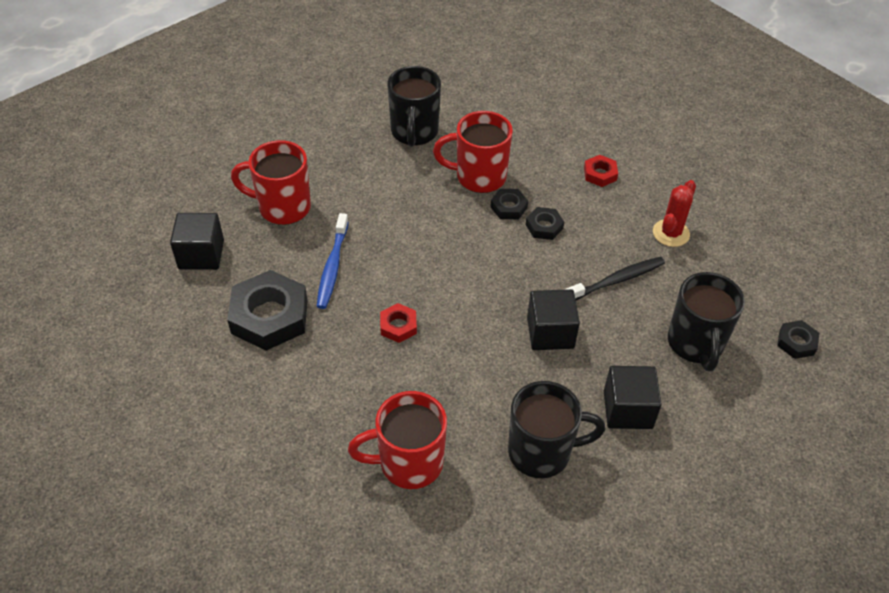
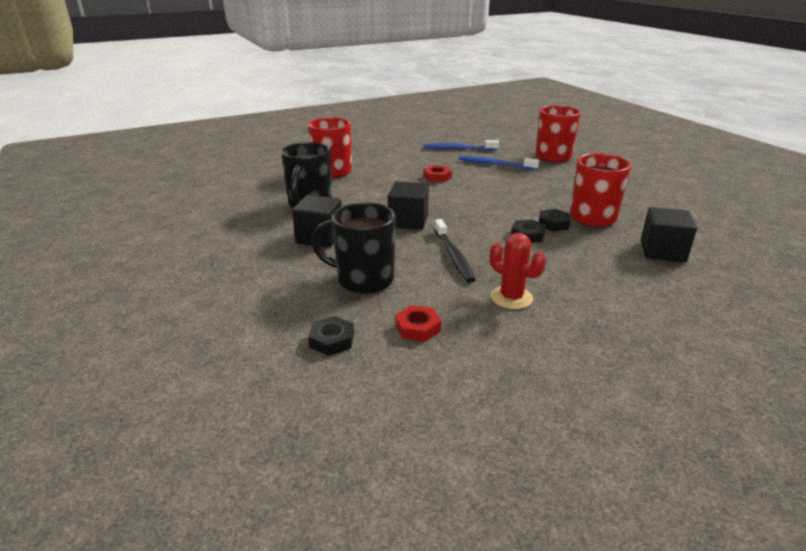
camera: 105 degrees right, 20 degrees down
(201, 254) = (512, 138): black cube -> black cube (662, 251)
(269, 316) = (458, 149): black nut -> blue toothbrush
(414, 132) = (648, 199): black mug -> none
(600, 174) = (605, 274): red nut -> red nut (418, 328)

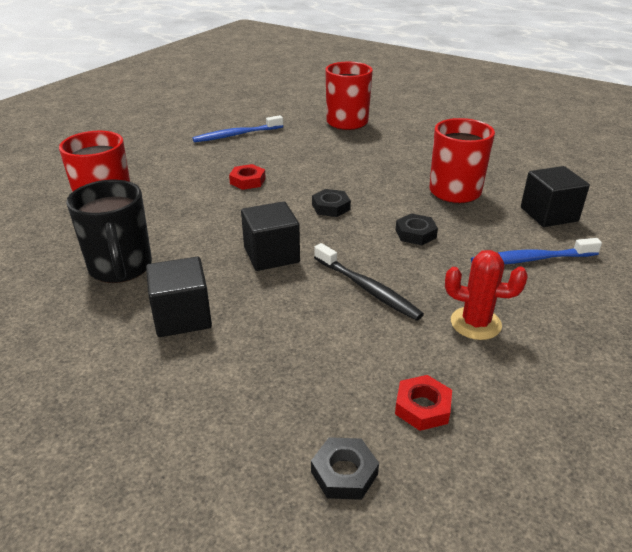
camera: 30 degrees left, 5 degrees up
(363, 280) = (297, 362): black mug -> none
(495, 164) = (297, 147): blue toothbrush -> blue toothbrush (531, 259)
(553, 224) = (426, 211): black nut -> black nut (331, 207)

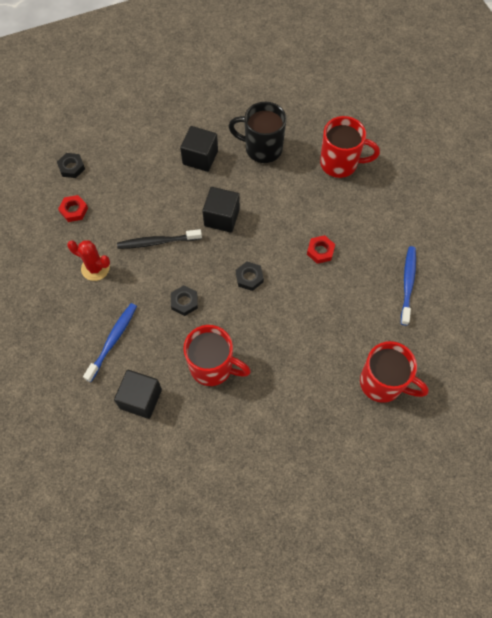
camera: 125 degrees right, 30 degrees up
(475, 323) = (95, 268): red cactus -> red cactus turned 60 degrees clockwise

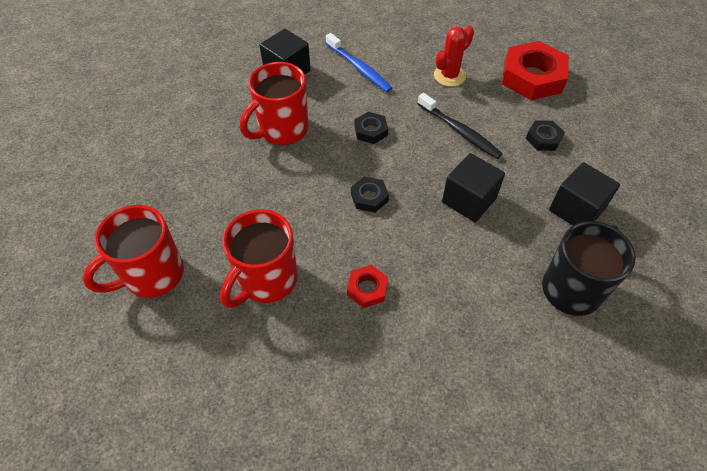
camera: 115 degrees right, 10 degrees down
(71, 167) = (595, 88): black nut -> black nut (543, 138)
(74, 210) = (532, 77): red nut -> red nut, size x2.04
(157, 242) = (459, 131): black toothbrush -> black toothbrush turned 120 degrees clockwise
(340, 163) = (510, 387): red mug -> red mug (266, 280)
(407, 284) = (257, 377): blue toothbrush -> none

